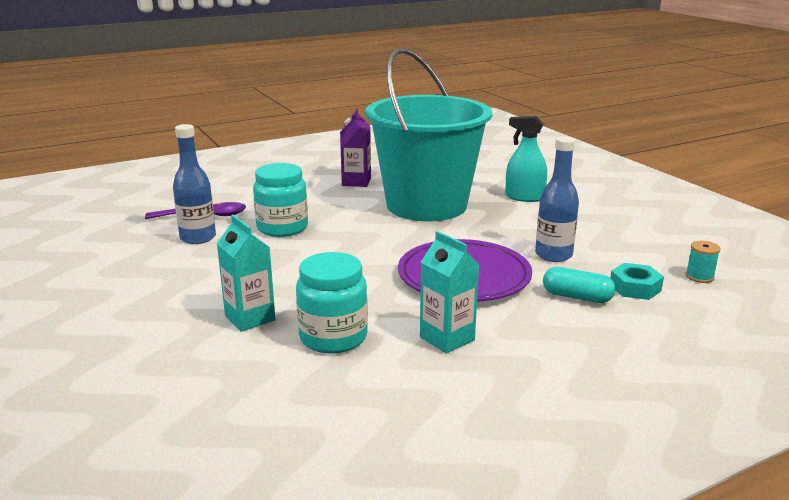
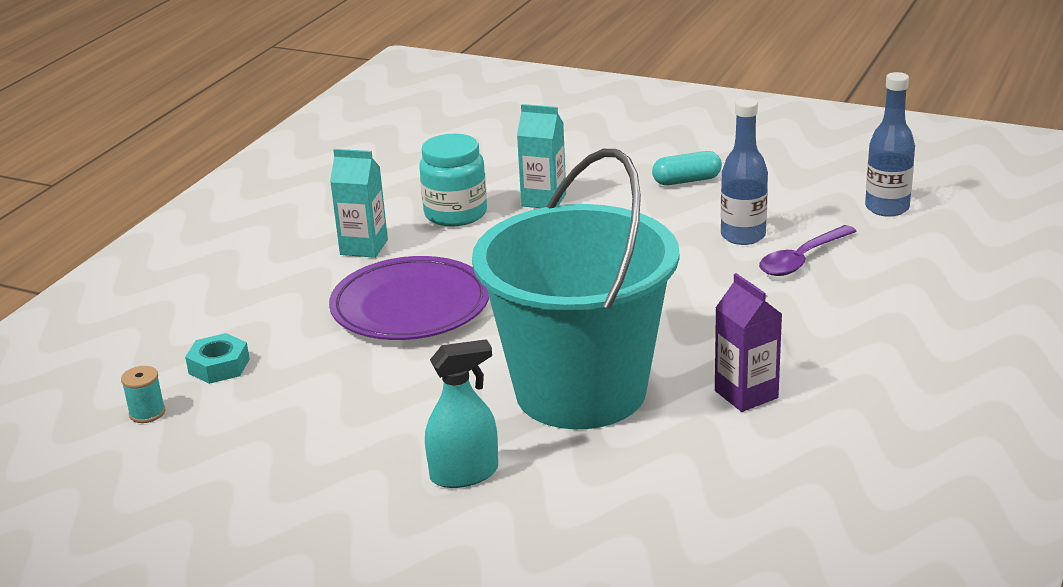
camera: 145 degrees right, 5 degrees up
(282, 228) = (687, 282): turquoise jar -> none
(553, 255) = (337, 375): blue bottle -> blue bottle (887, 208)
(577, 297) = (276, 330): turquoise capsule -> turquoise capsule (686, 181)

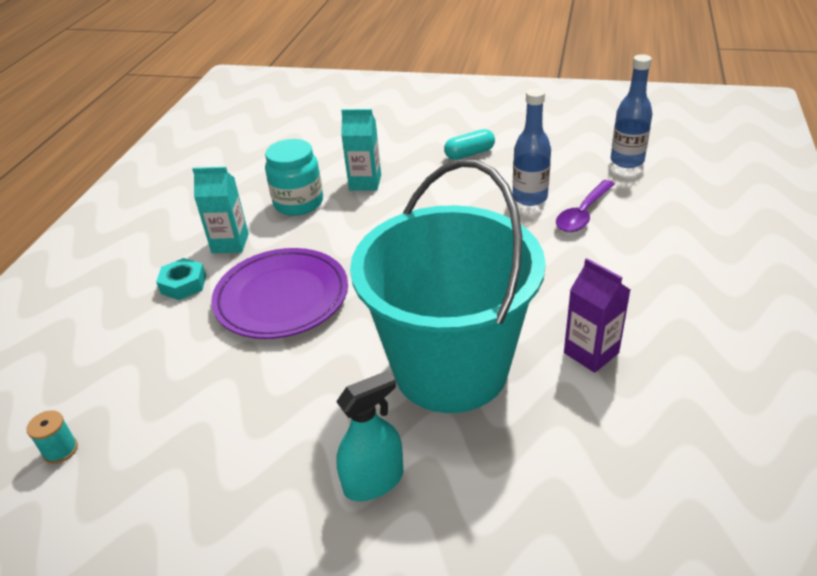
camera: 10 degrees left, 10 degrees up
(219, 366) = (123, 385): turquoise nut -> turquoise nut (183, 284)

